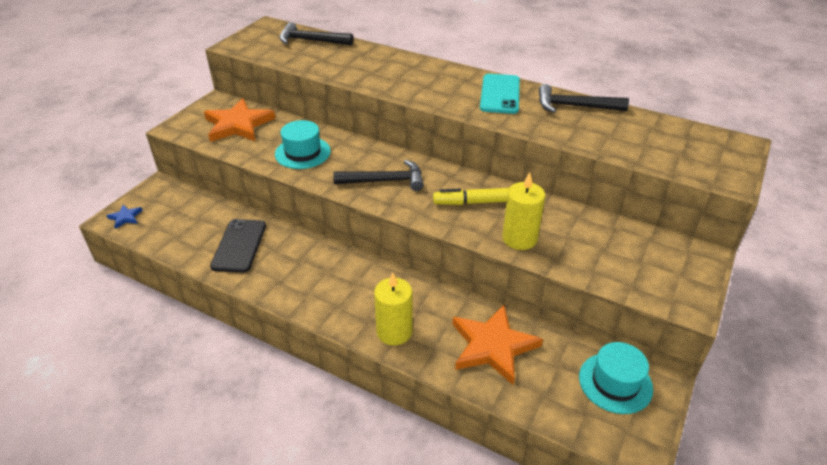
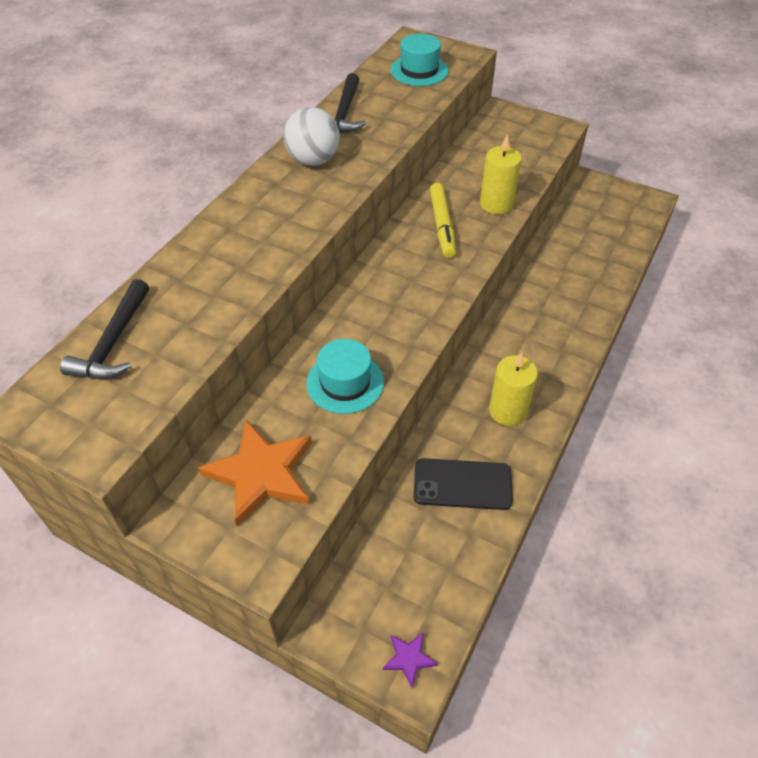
camera: 90 degrees left, 10 degrees up
(125, 217) = (409, 658): blue star -> purple star
(385, 181) = (408, 299): black hammer -> none
(394, 332) = (573, 330): yellow candle -> yellow candle (507, 410)
(493, 346) = (575, 265): orange star -> none
(500, 94) = (313, 160): turquoise phone -> white ball
(615, 382) = (595, 202): turquoise hat -> turquoise hat (419, 70)

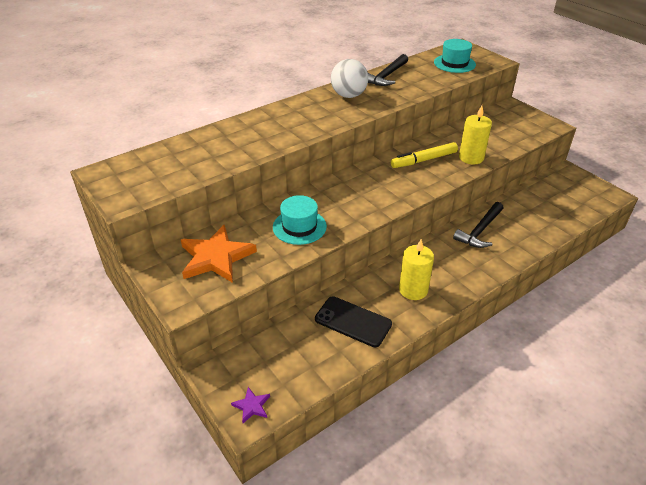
camera: 25 degrees right, 10 degrees down
(113, 342) = (168, 154): black hammer -> black hammer (480, 231)
(442, 225) = (424, 160): yellow marker -> yellow marker turned 45 degrees clockwise

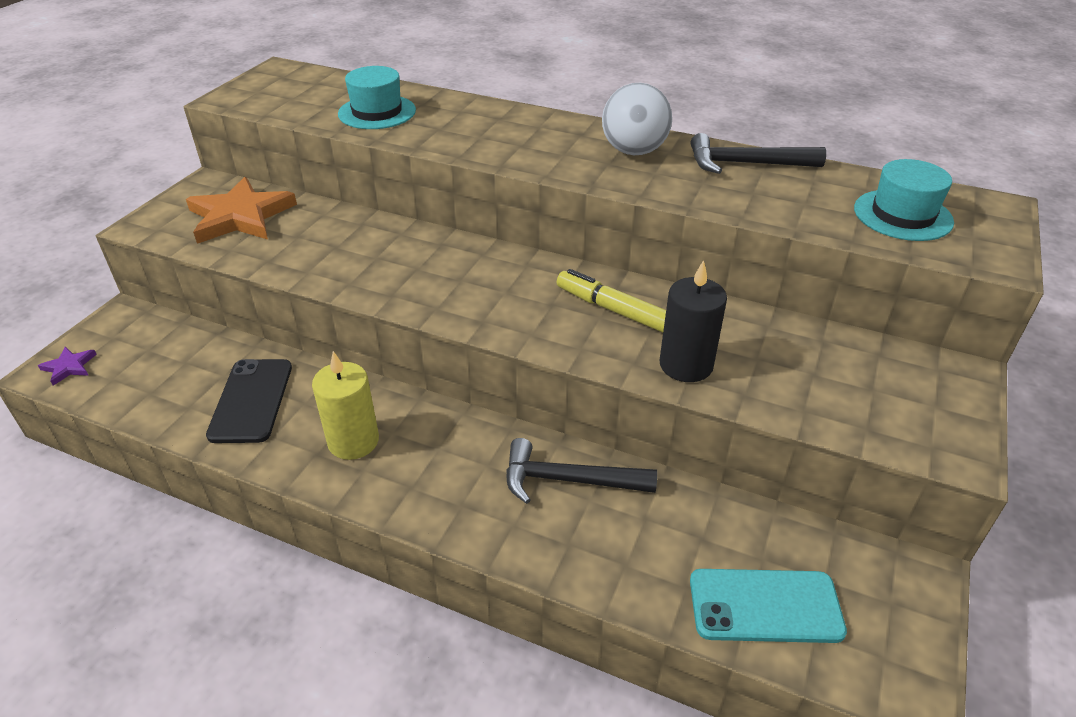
camera: 60 degrees right, 0 degrees up
(299, 227) = (342, 253): turquoise hat -> turquoise hat (377, 112)
(471, 158) = (686, 365): yellow candle -> black candle
(567, 208) = (765, 606): none -> turquoise phone

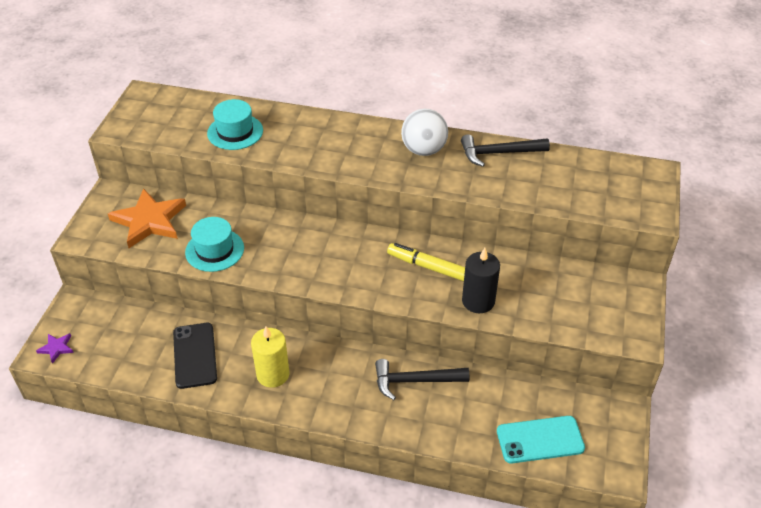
camera: 10 degrees left, 5 degrees up
(902, 215) = (599, 186): turquoise hat -> turquoise hat (214, 250)

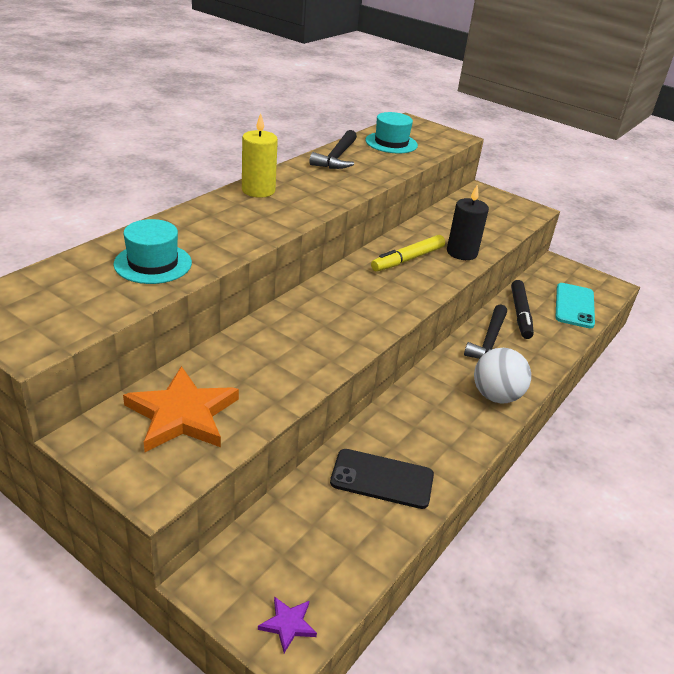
camera: 70 degrees left, 10 degrees down
(214, 250) = (284, 375): turquoise hat -> turquoise hat (391, 143)
(273, 374) = (441, 425): yellow candle -> yellow candle (258, 190)
(423, 150) = (300, 182): white ball -> white ball (496, 396)
(483, 395) = (520, 314): none -> black marker

